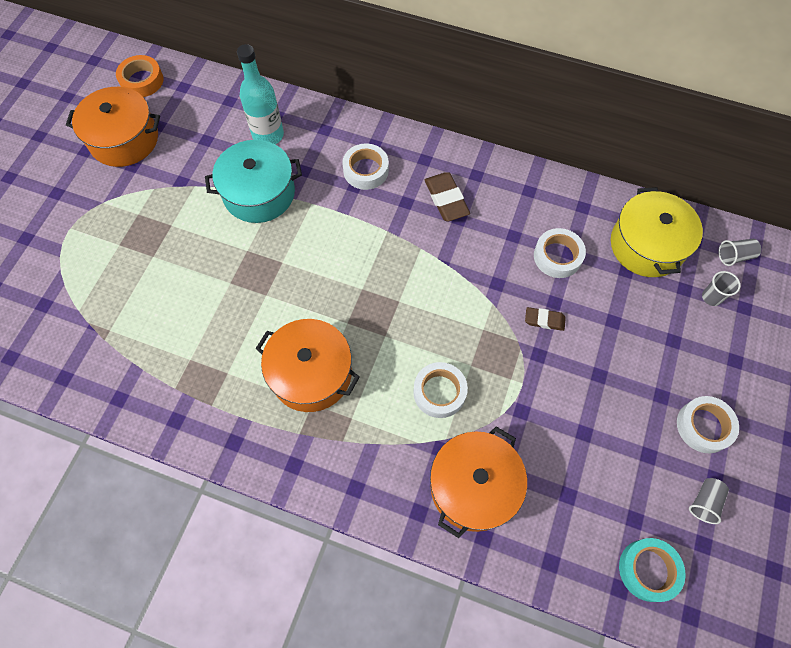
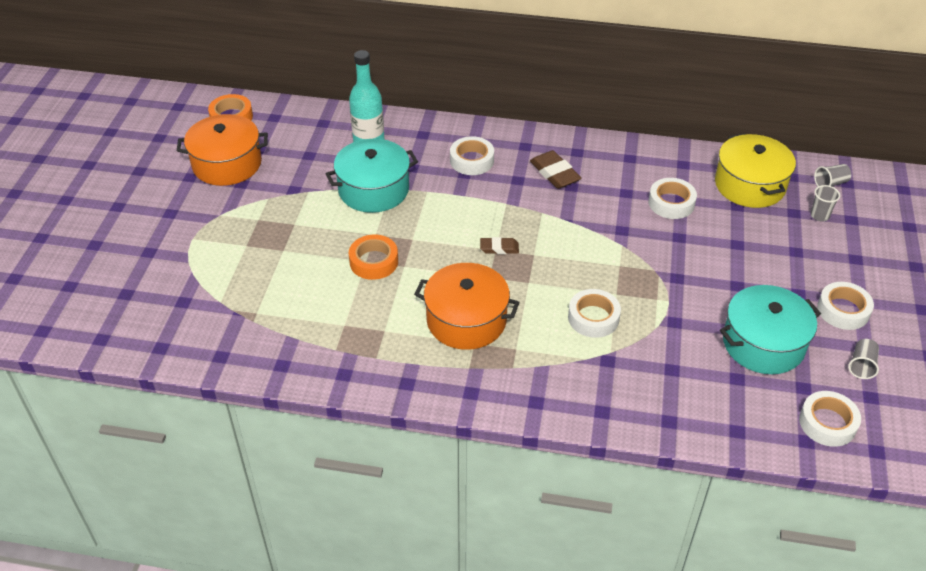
camera: 10 degrees left, 20 degrees down
(237, 285) = (374, 262): none -> orange tape
(473, 486) = (647, 384): orange pot -> none
(544, 320) = (674, 251): brown eraser -> brown eraser (499, 248)
(607, 455) = (763, 343): none -> turquoise pot
(648, 570) = (827, 423): turquoise tape -> white tape

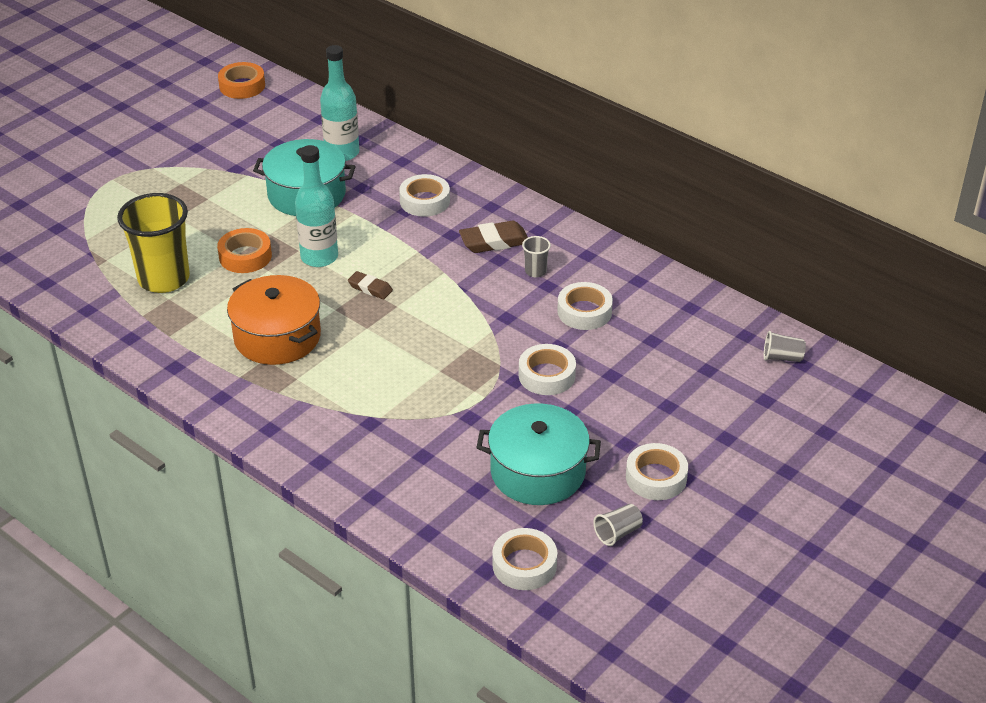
camera: 30 degrees right, 5 degrees down
(227, 164) = (199, 126): orange pot -> none
(323, 309) = (164, 279): none -> yellow cup
(434, 238) = (319, 257): none -> turquoise bottle
(554, 173) = (494, 241): brown eraser -> brown eraser turned 75 degrees clockwise
(593, 318) = (395, 382): white tape -> white tape (547, 375)
(749, 185) = (688, 326): yellow pot -> none
(819, 216) = (733, 383): grey cup -> grey cup (535, 271)

